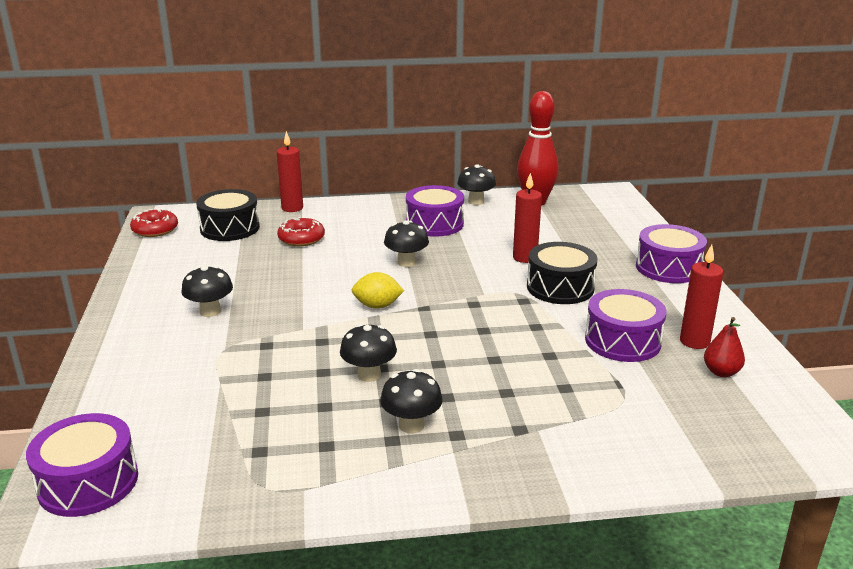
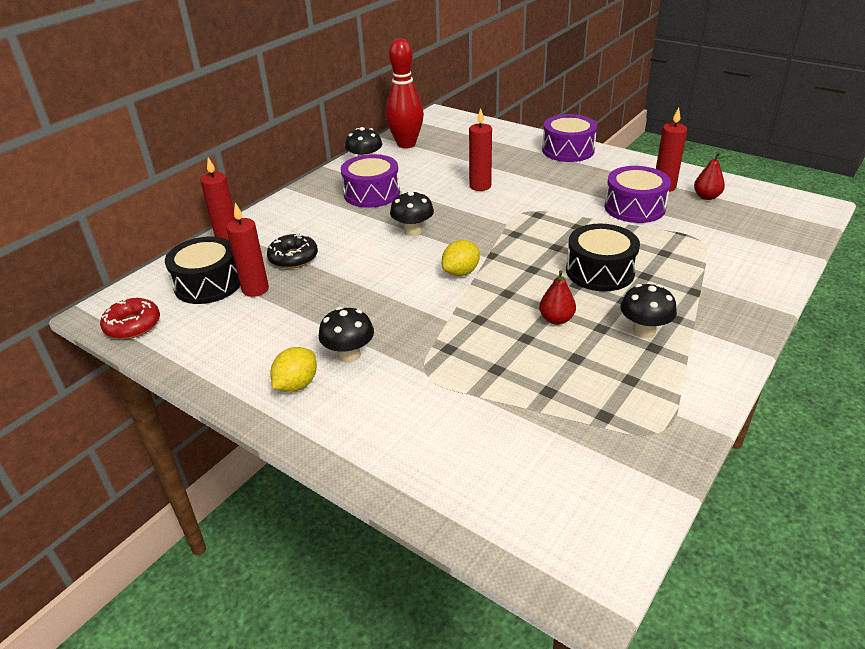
camera: 45 degrees left, 10 degrees up
(88, 482) = (553, 533): purple drum -> none
(154, 309) = (296, 384): none -> yellow lemon
(244, 245) = (255, 289): none -> red candle
(301, 239) = (293, 258): red donut -> black donut
(369, 375) = (556, 319): black mushroom -> red pear
(560, 287) = (539, 194): black drum -> black drum (600, 271)

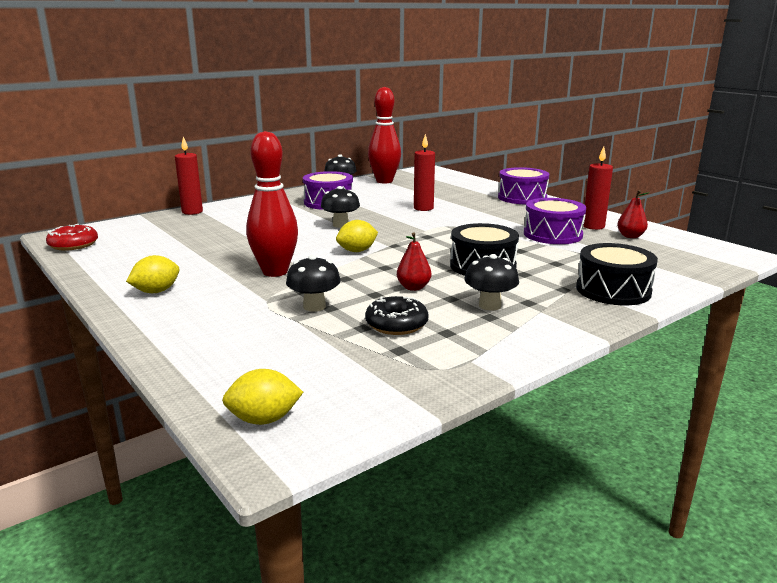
camera: 15 degrees right, 15 degrees down
(208, 284) = (151, 232): black drum -> black drum (613, 290)
(255, 289) = (182, 239): red candle -> none
(293, 258) = (230, 227): black donut -> black donut (396, 324)
(349, 355) = (215, 282): black mushroom -> black mushroom (314, 306)
(400, 324) = (275, 272): none -> red bowling pin
(549, 544) = (264, 419): none -> yellow lemon

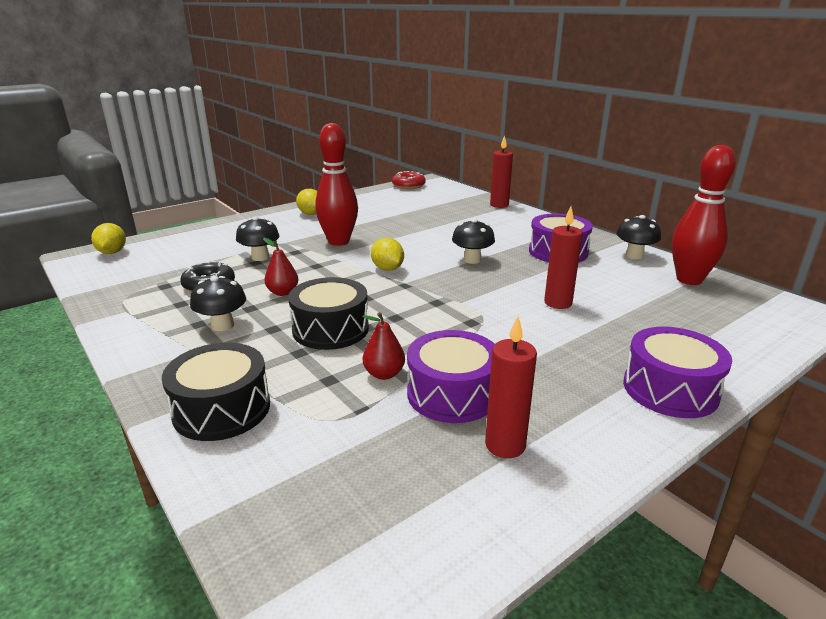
camera: 90 degrees right, 5 degrees up
(630, 236) = (450, 481): red pear -> red pear (384, 374)

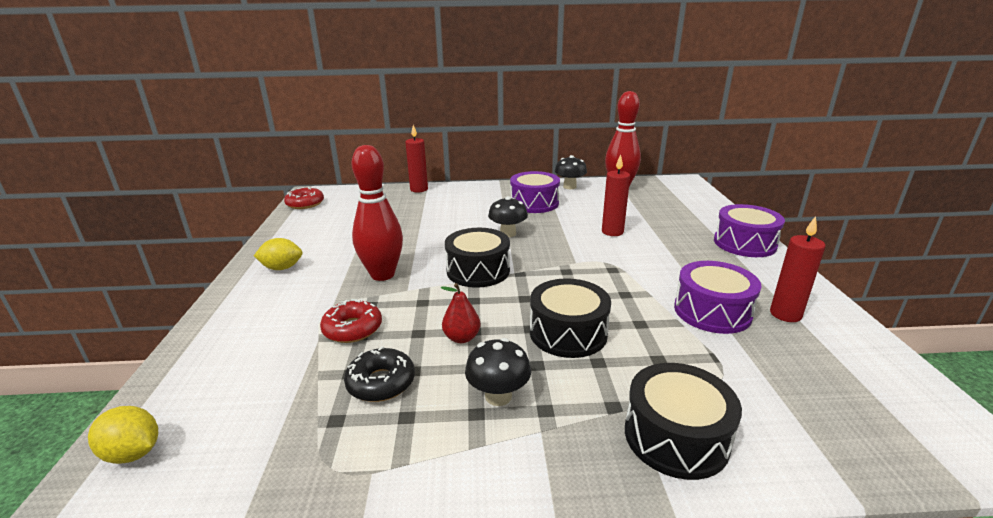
camera: 55 degrees left, 0 degrees up
(260, 257) = (352, 329): black mushroom -> red donut
(384, 374) = (666, 330): red pear -> none
(387, 269) = (478, 271): yellow lemon -> black drum

